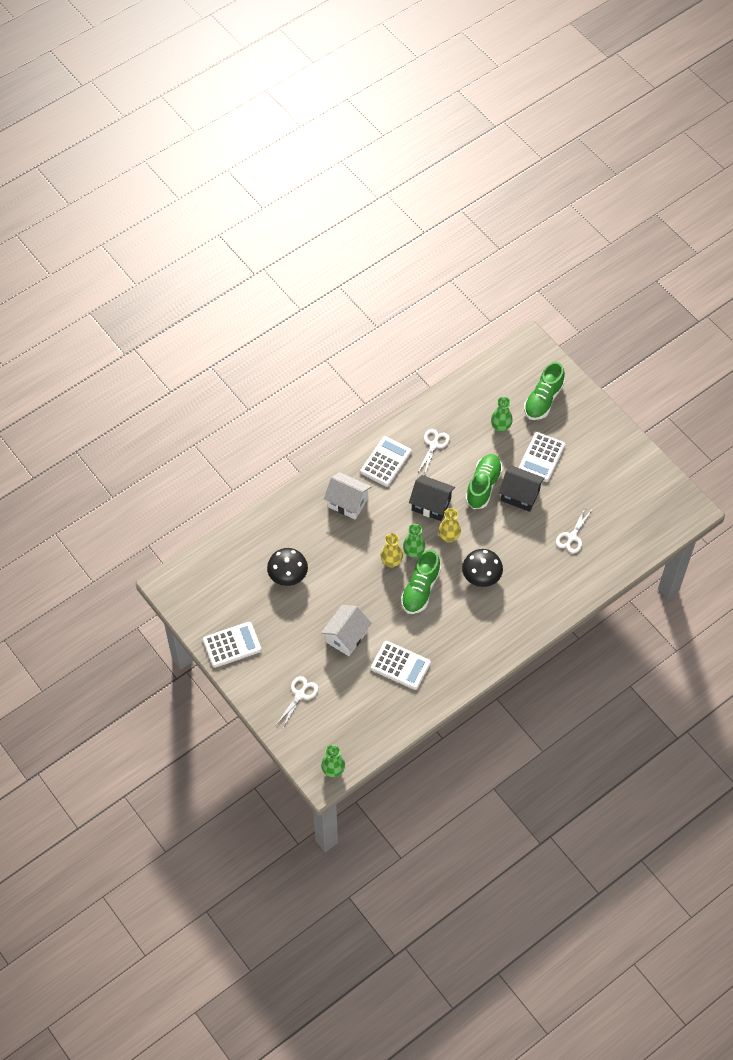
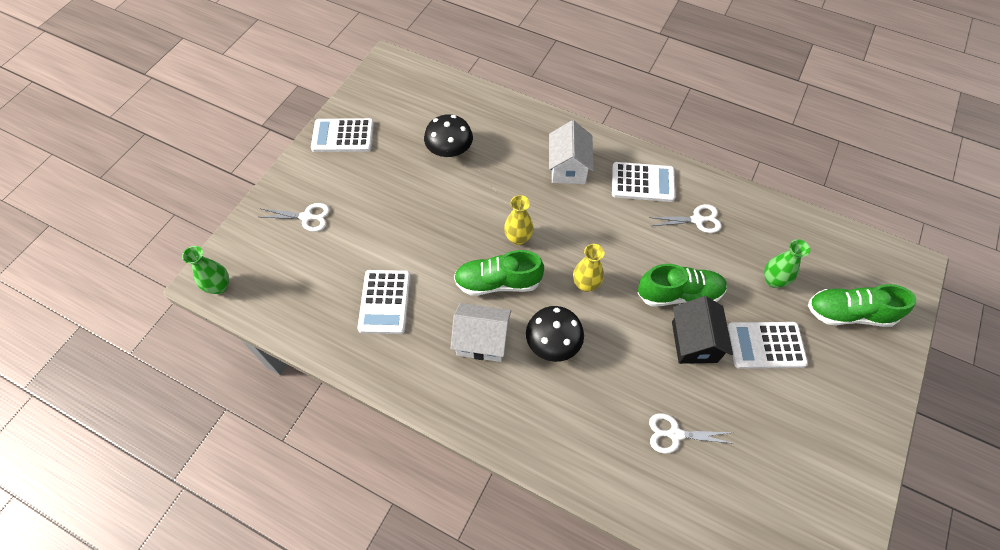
camera: 65 degrees right, 0 degrees up
(232, 645) = (343, 136): white calculator -> white calculator turned 135 degrees clockwise
(346, 636) = (399, 232): white house -> white house (482, 340)
(413, 552) = (543, 255): green vase -> none
(431, 504) = (617, 248): black house -> none

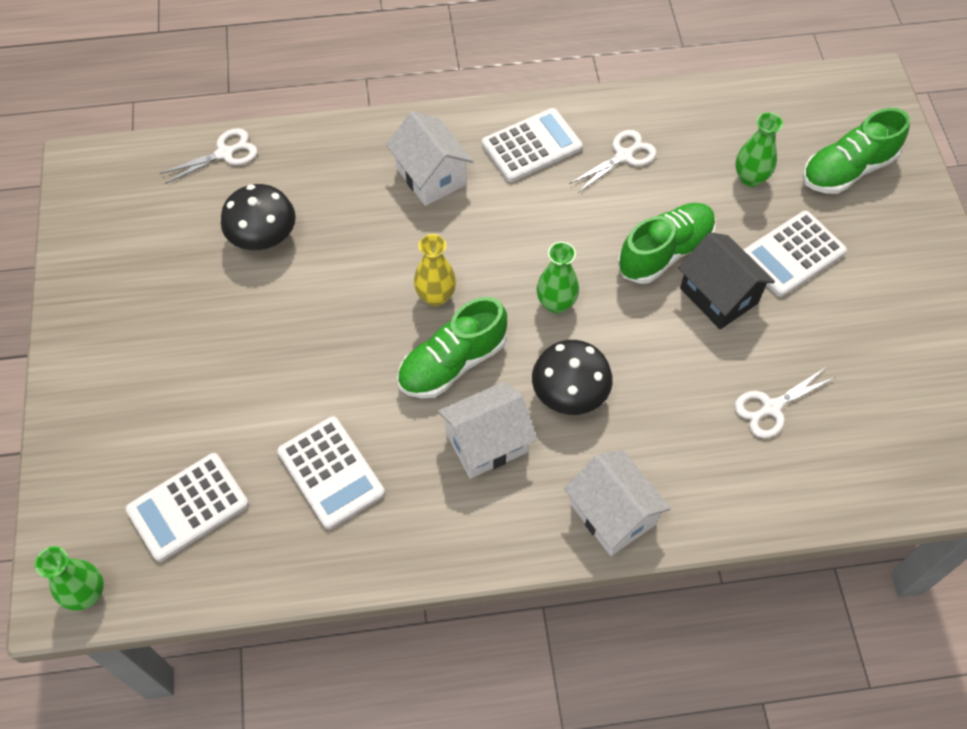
camera: 35 degrees left, 0 degrees up
(306, 217) = (136, 432): white scissors -> white scissors (225, 153)
(343, 136) = (99, 298): white calculator -> white calculator (188, 507)
(523, 432) = (612, 514): none -> white house
(585, 284) = (556, 303): yellow vase -> green vase

